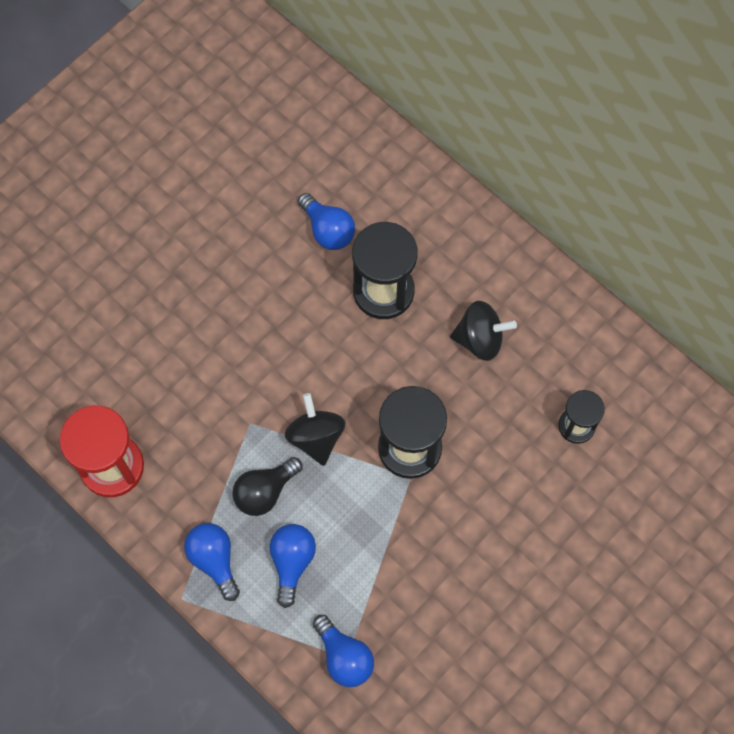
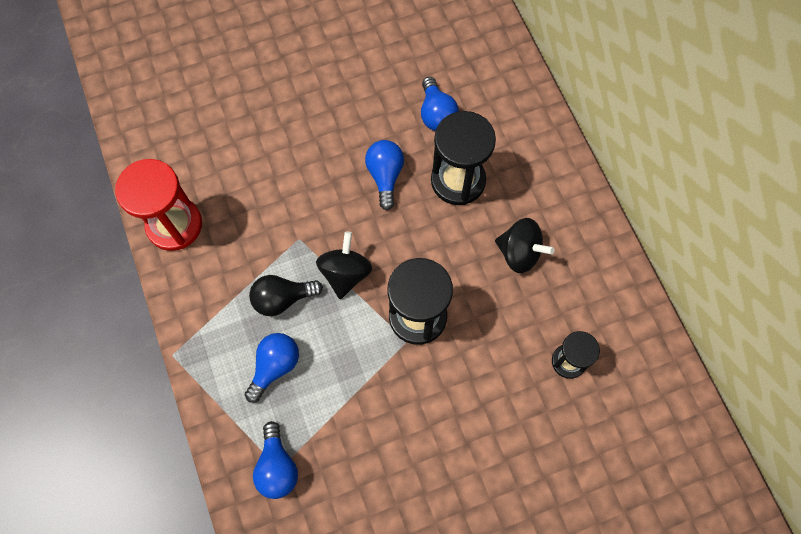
camera: 25 degrees right, 0 degrees up
(214, 560) = (214, 335): blue light bulb -> blue light bulb (385, 176)

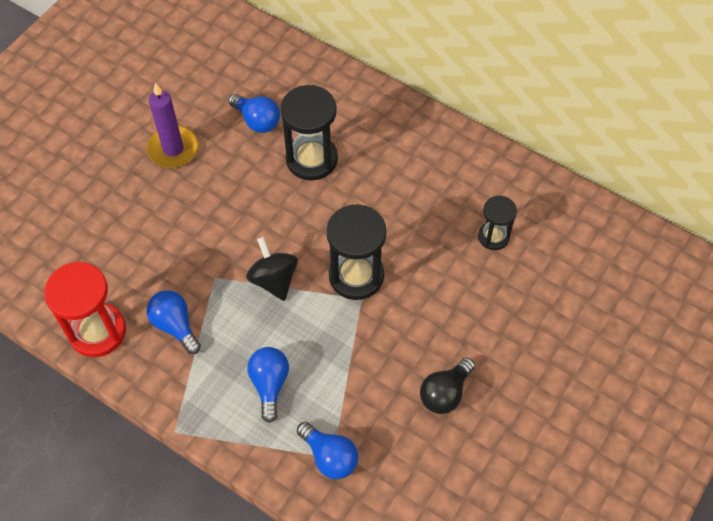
camera: 35 degrees left, 10 degrees down
(282, 299) = (236, 330): black light bulb -> black light bulb (445, 393)
(347, 97) = (173, 149): none -> purple candle
(385, 176) = (250, 189): blue light bulb -> blue light bulb (175, 325)
(519, 253) = (399, 183): black spinning top -> none

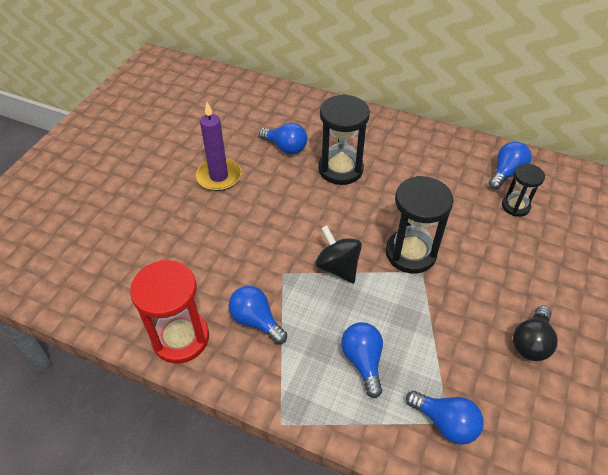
camera: 10 degrees left, 10 degrees down
(500, 192) = (506, 173): none -> blue light bulb

